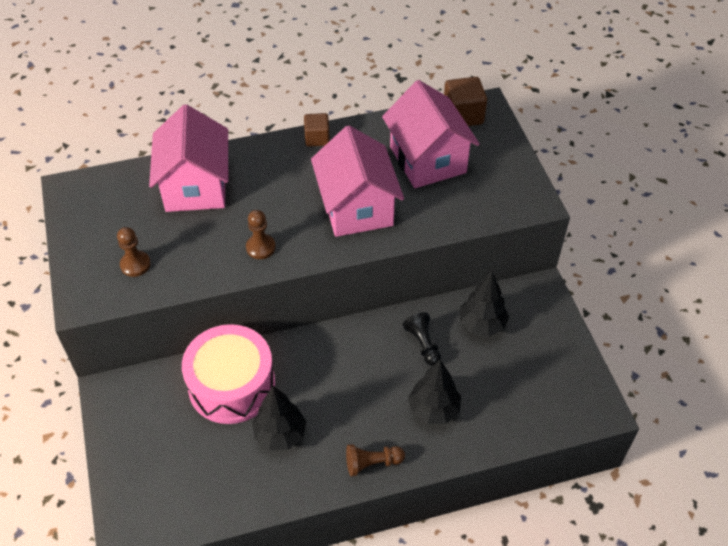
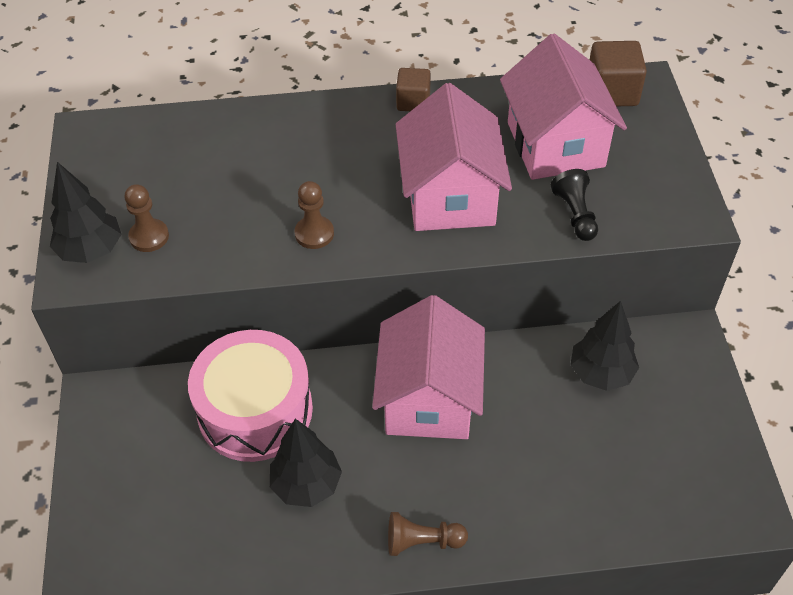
camera: 10 degrees right, 0 degrees up
(196, 186) = (245, 146): pink house -> pink house (429, 399)
(423, 344) = (517, 390): black pawn -> black pawn (575, 214)
(433, 409) = (517, 480): black tree -> black tree (91, 250)

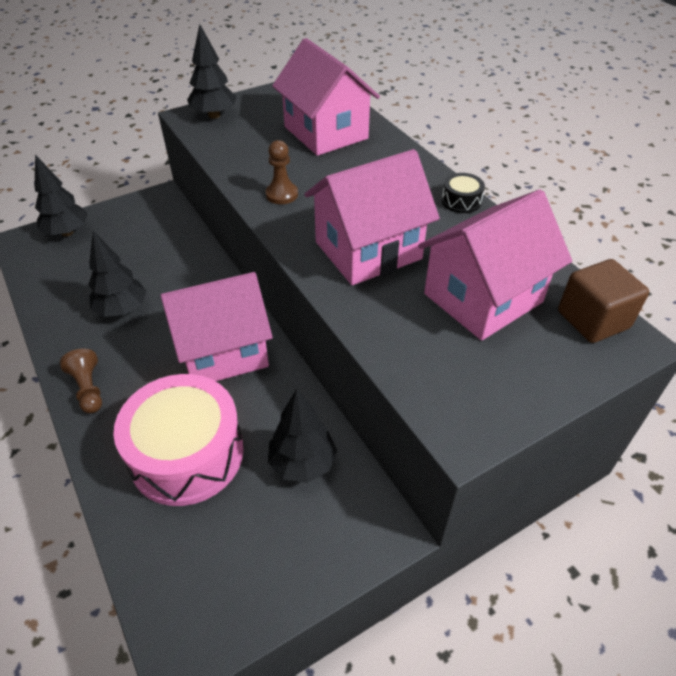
camera: 65 degrees right, 5 degrees down
(103, 526) = (67, 232): none -> black tree
(149, 237) = (238, 131): brown pawn -> none
(214, 158) = (325, 133): none -> pink house
(255, 410) = (176, 265): pink drum -> pink drum (187, 454)
(413, 102) = (461, 201): brown cube -> black drum
(575, 214) = (401, 335): black pawn -> none

